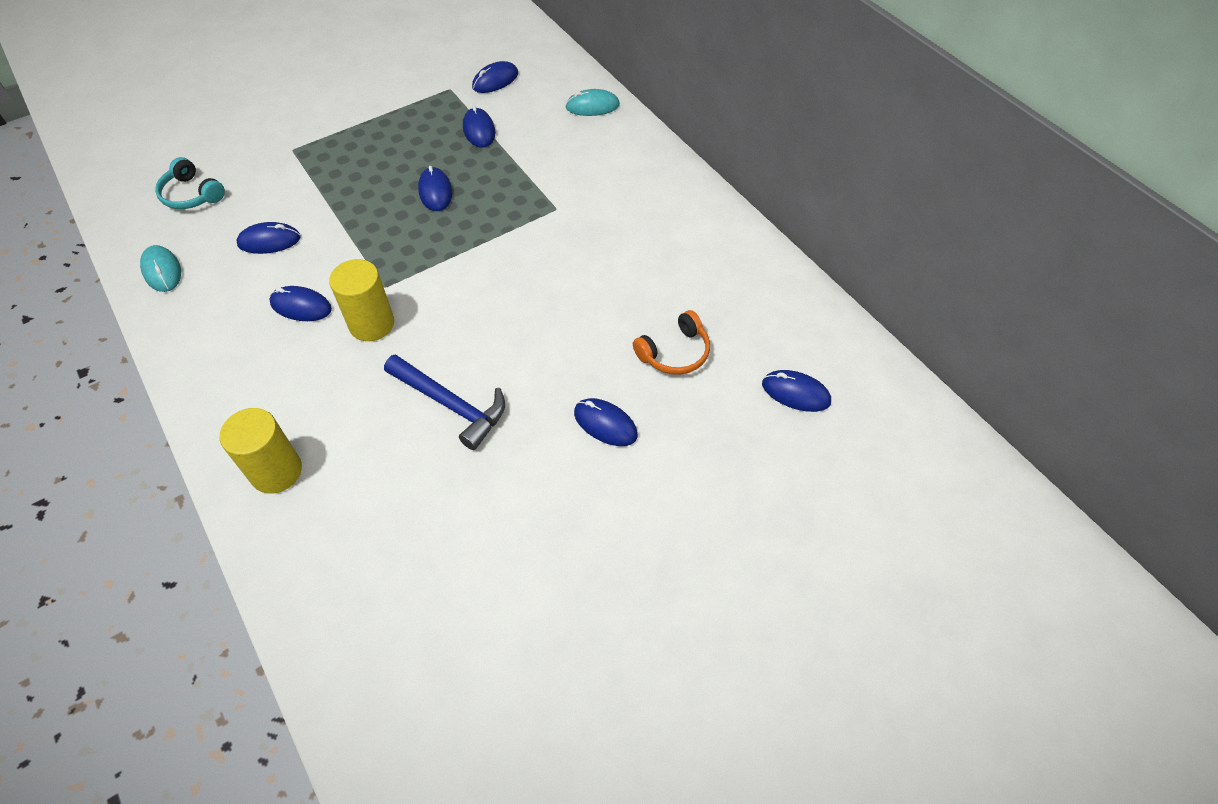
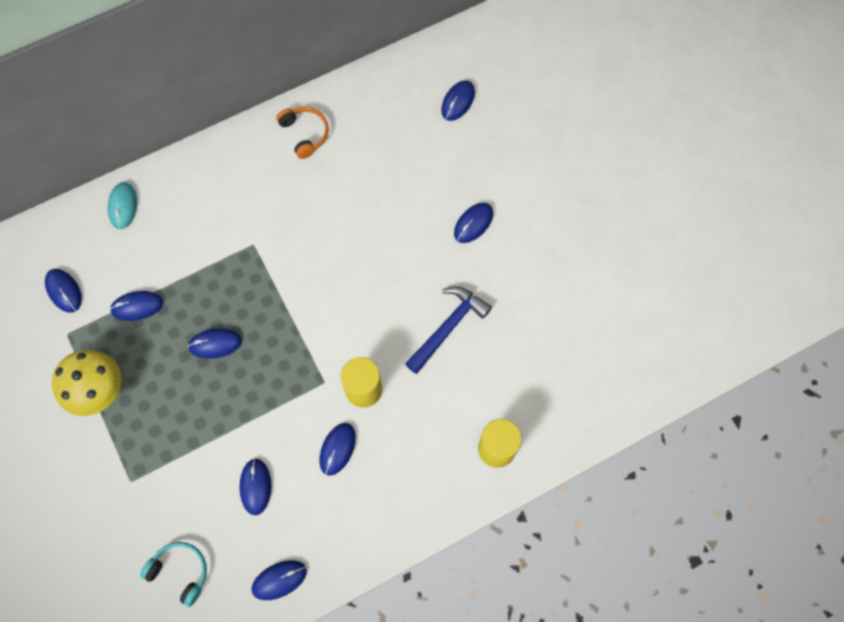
camera: 85 degrees left, 15 degrees up
(162, 271) = (279, 580): turquoise mouse -> blue mouse
(191, 195) = (180, 572): turquoise headphones -> turquoise headphones turned 105 degrees counterclockwise
(389, 116) = (99, 391): none -> yellow mushroom
(675, 353) = (416, 172): orange headphones -> orange headphones (305, 134)

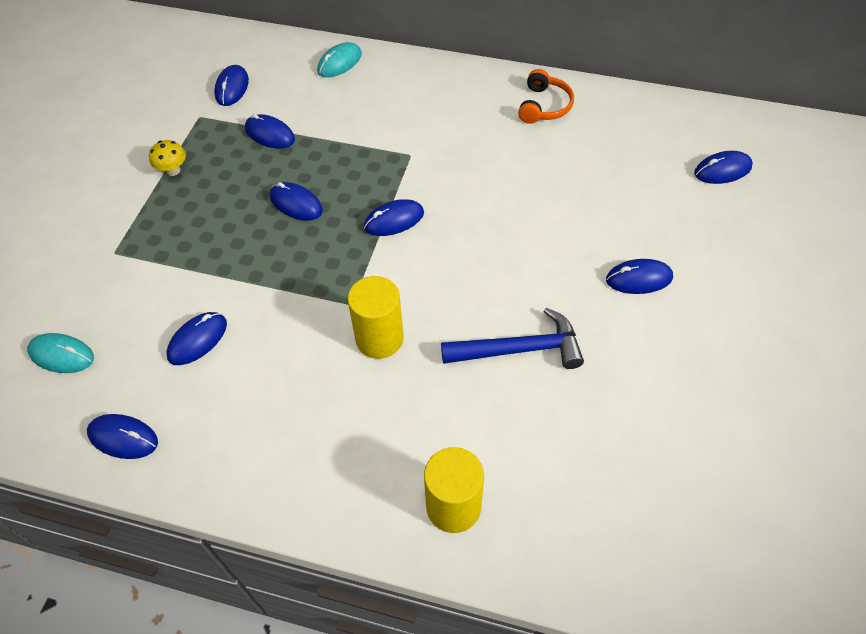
camera: 45 degrees right, 15 degrees down
(99, 391) = (173, 170): yellow mushroom -> yellow mushroom, size x0.49
(180, 572) = (62, 355): turquoise headphones -> turquoise mouse
(337, 449) = (300, 369): blue mouse -> blue mouse (394, 220)

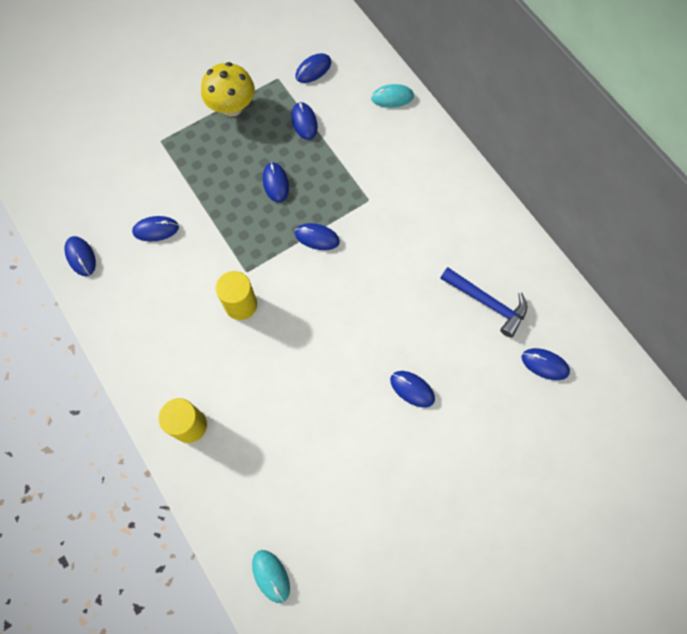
camera: 40 degrees right, 15 degrees up
(62, 355) = (90, 185): turquoise mouse -> turquoise mouse (271, 576)
(173, 170) = (232, 107): yellow mushroom -> yellow mushroom, size x2.03
(520, 349) = (304, 373): blue hammer -> blue hammer (487, 303)
(544, 106) = (484, 228): orange headphones -> none

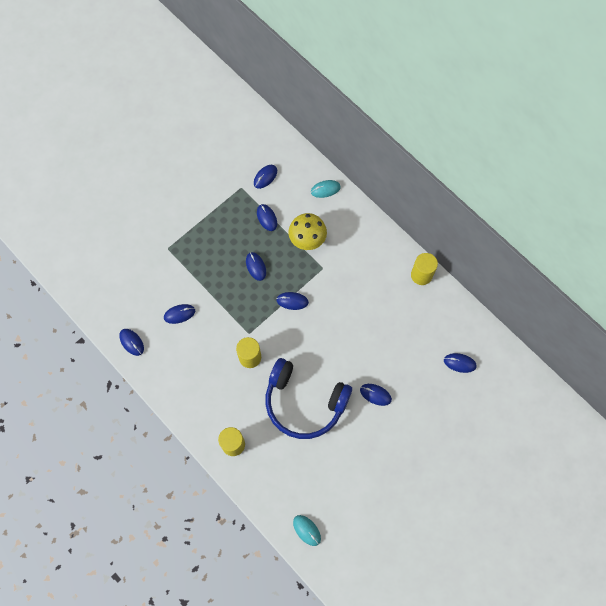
camera: 10 degrees left, 0 degrees up
(232, 107) = (213, 215): yellow mushroom -> yellow mushroom (307, 240)
(305, 383) = (304, 403): none -> blue headphones
(487, 303) = (415, 327): blue hammer -> none
(507, 231) = (421, 275): none -> yellow cylinder

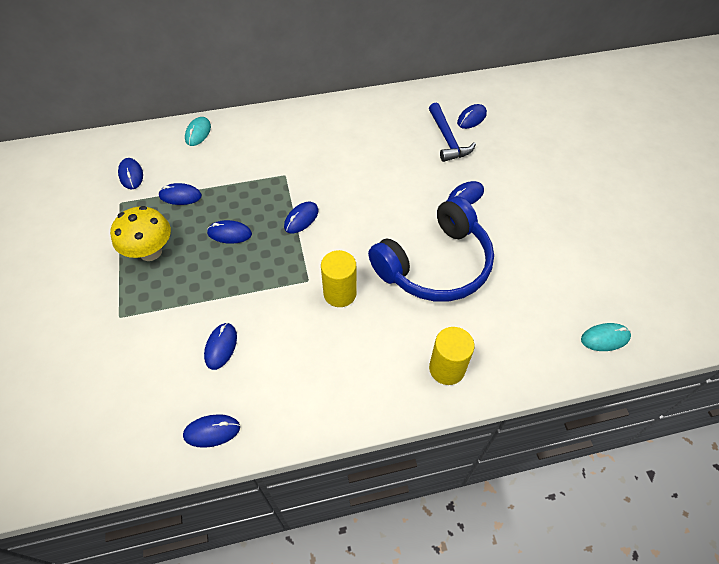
camera: 60 degrees left, 15 degrees down
(307, 240) = (240, 173): yellow mushroom -> yellow mushroom (150, 252)
(421, 275) = (358, 105): yellow cylinder -> none
(425, 356) = (447, 139): none -> blue hammer

